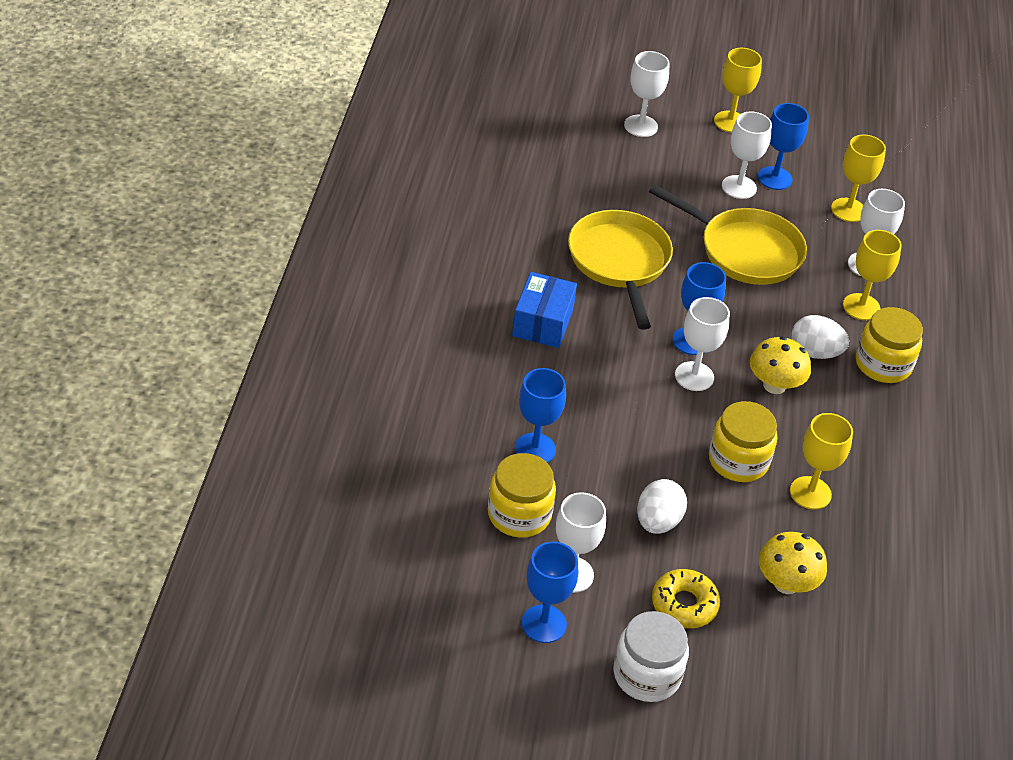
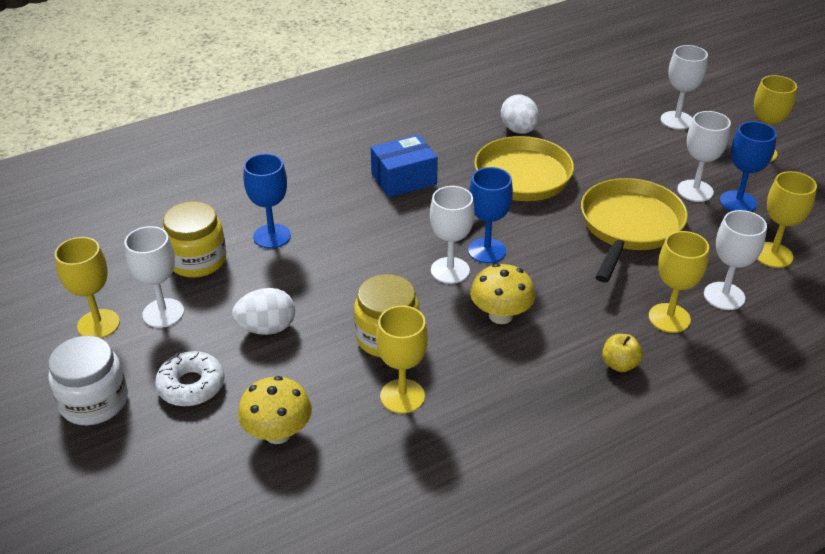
camera: 55 degrees right, 5 degrees down
(544, 624) = (98, 324): blue goblet -> yellow goblet
(684, 604) = (191, 385): yellow donut -> white donut
(744, 250) = (629, 227): yellow pan -> yellow pan turned 150 degrees counterclockwise
(814, 352) = (572, 319): white egg -> white egg (519, 130)
(883, 364) = (619, 364): yellow jar -> yellow apple

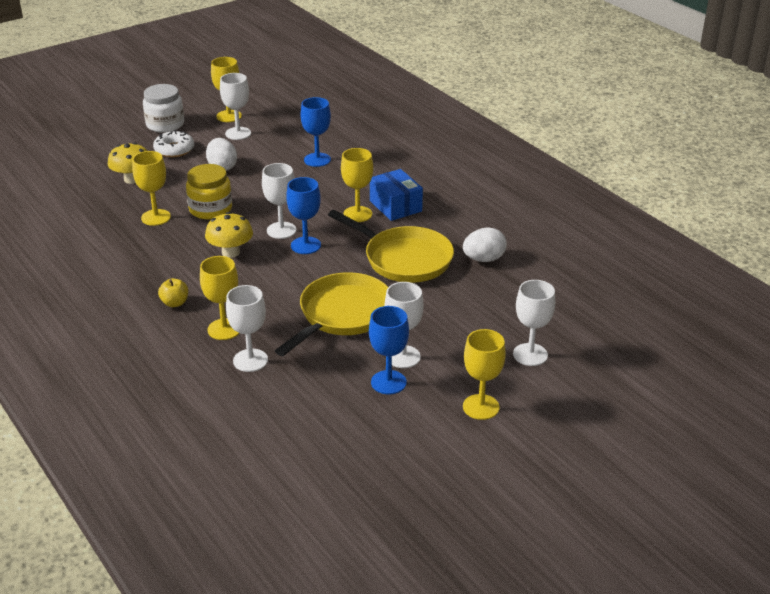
camera: 85 degrees right, 5 degrees down
(197, 261) = (289, 138): yellow jar -> none
(629, 227) = (342, 315): yellow pan -> yellow pan turned 75 degrees counterclockwise
(773, 255) = (307, 395): yellow goblet -> yellow goblet (357, 214)

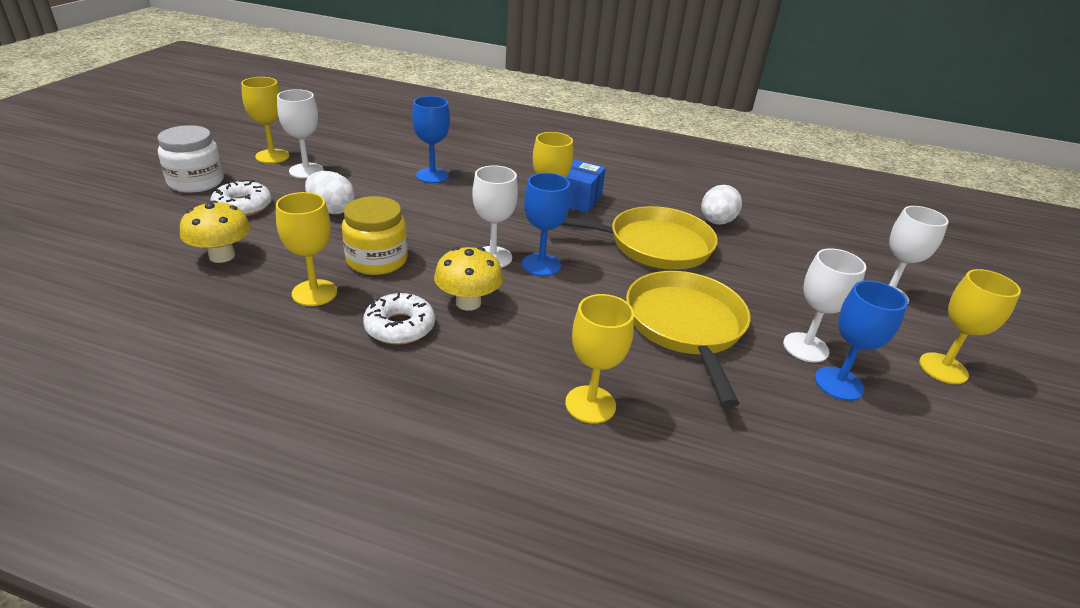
camera: 40 degrees left, 0 degrees up
(175, 303) = (482, 397): yellow apple -> none
(177, 252) = (400, 327): none -> white donut
(250, 360) = (676, 432): white goblet -> none

